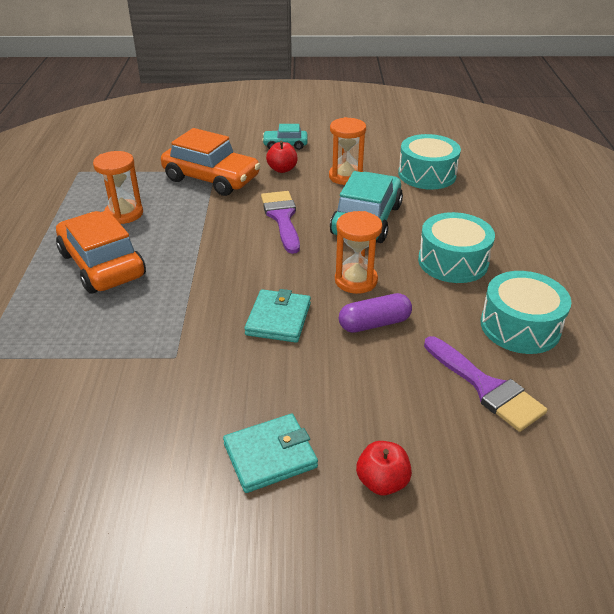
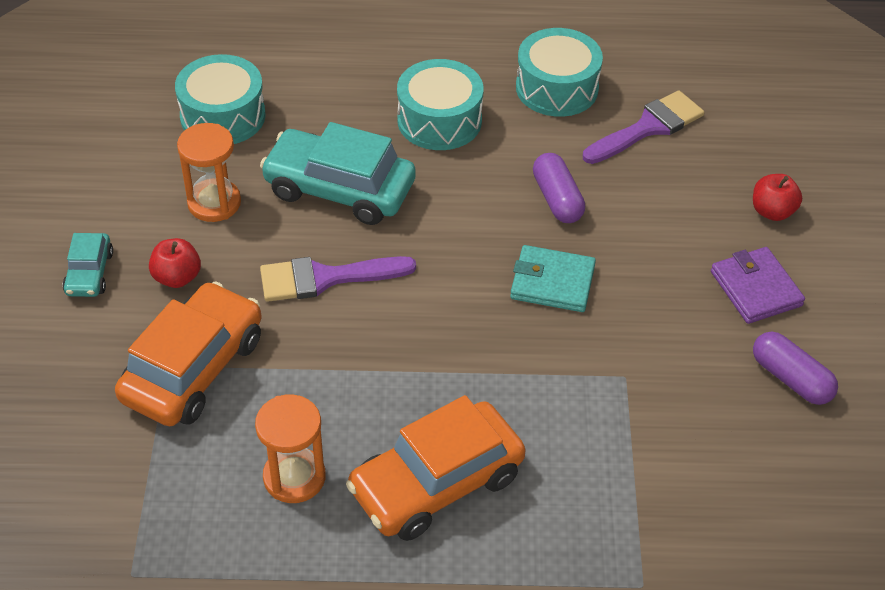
camera: 90 degrees left, 10 degrees up
(152, 472) = (791, 378): none -> purple capsule
(270, 455) = (755, 288): turquoise wallet -> purple wallet
(356, 280) = (477, 209): orange hourglass -> none

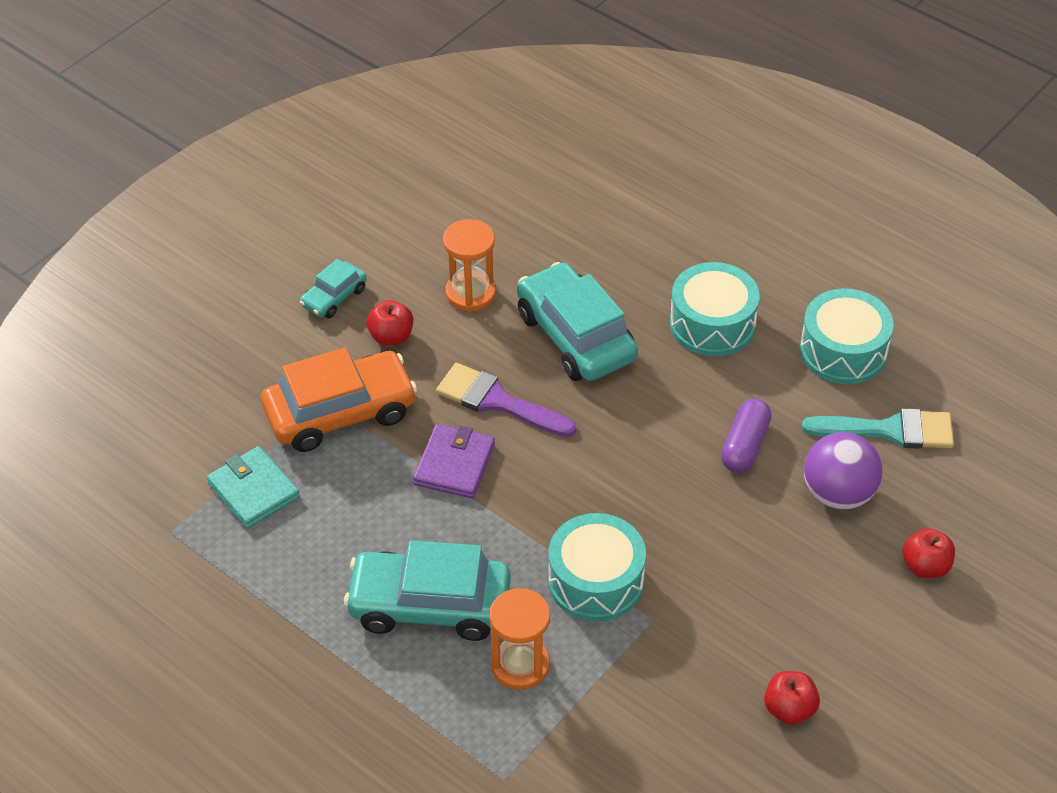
camera: 40 degrees right, 0 degrees up
(223, 116) = (542, 225): turquoise drum -> turquoise drum (596, 581)
(294, 477) = (336, 535): orange hourglass -> orange hourglass (520, 665)
(436, 483) = (429, 605): orange car -> turquoise car
(552, 282) = (670, 511): turquoise wallet -> turquoise wallet (253, 490)
(648, 127) = (890, 430): purple brush -> turquoise brush
(660, 195) = (838, 494): none -> purple ball
(755, 288) = (838, 620): purple wallet -> purple wallet (454, 464)
(791, 378) = (789, 709): purple capsule -> red apple

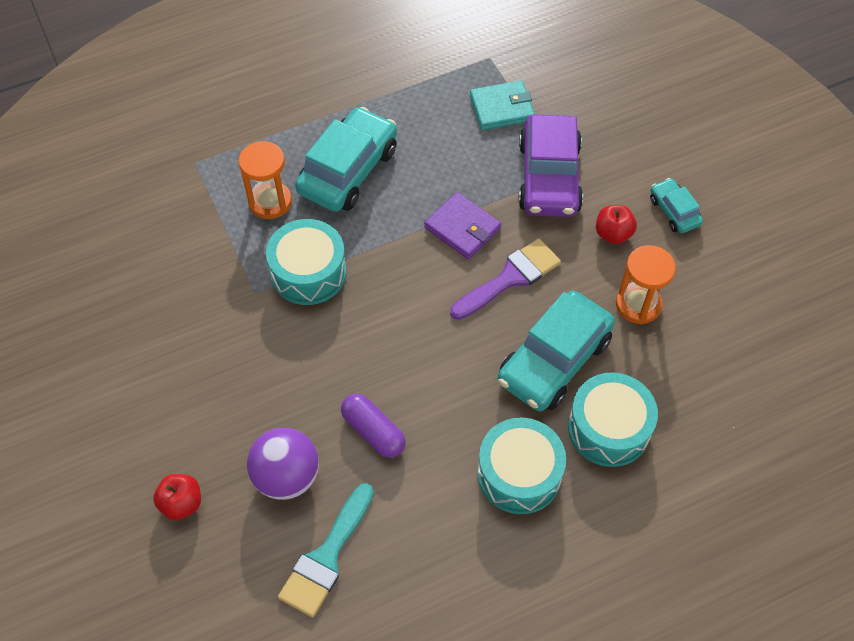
camera: 115 degrees right, 10 degrees up
(340, 412) = (549, 177): orange car -> purple car
(575, 336) = (554, 360): turquoise car -> turquoise car turned 135 degrees clockwise
(789, 709) = (131, 342): red apple -> none
(843, 351) = (434, 569): turquoise drum -> turquoise drum (608, 428)

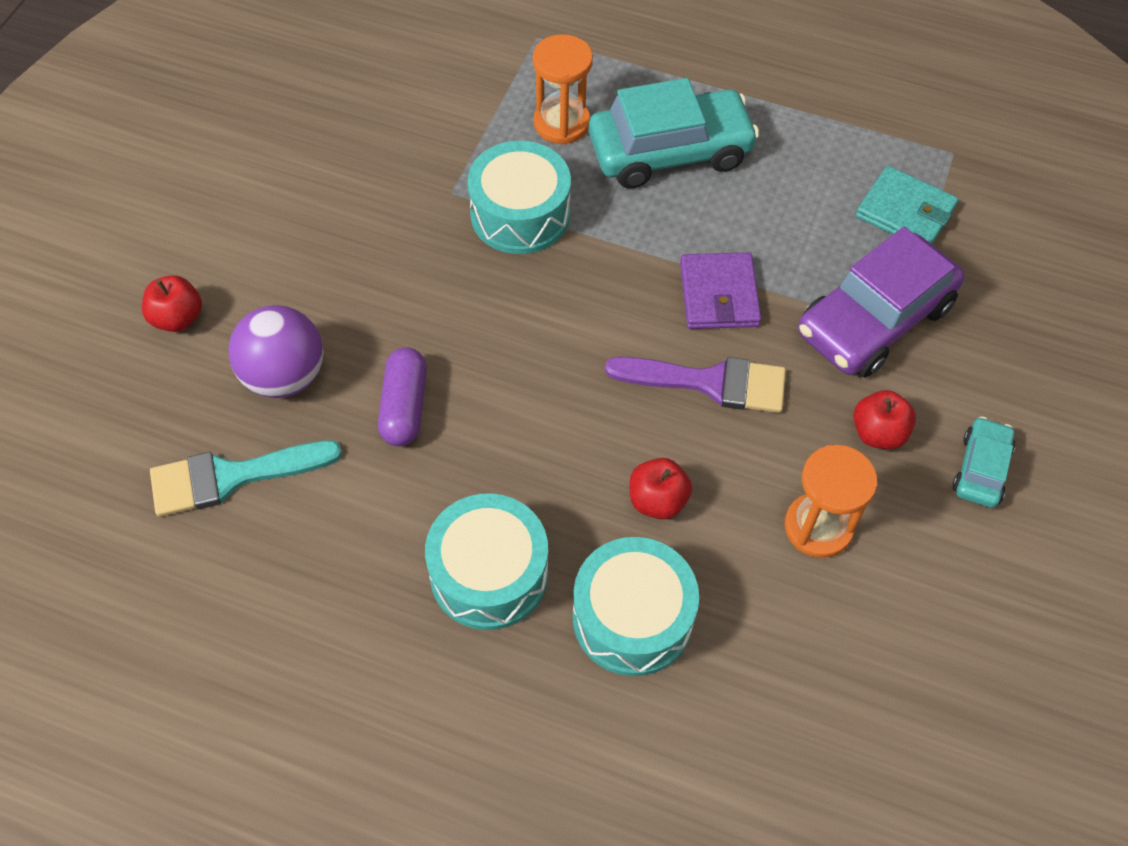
camera: 45 degrees right, 0 degrees up
(554, 360) = (657, 500): turquoise car -> red apple

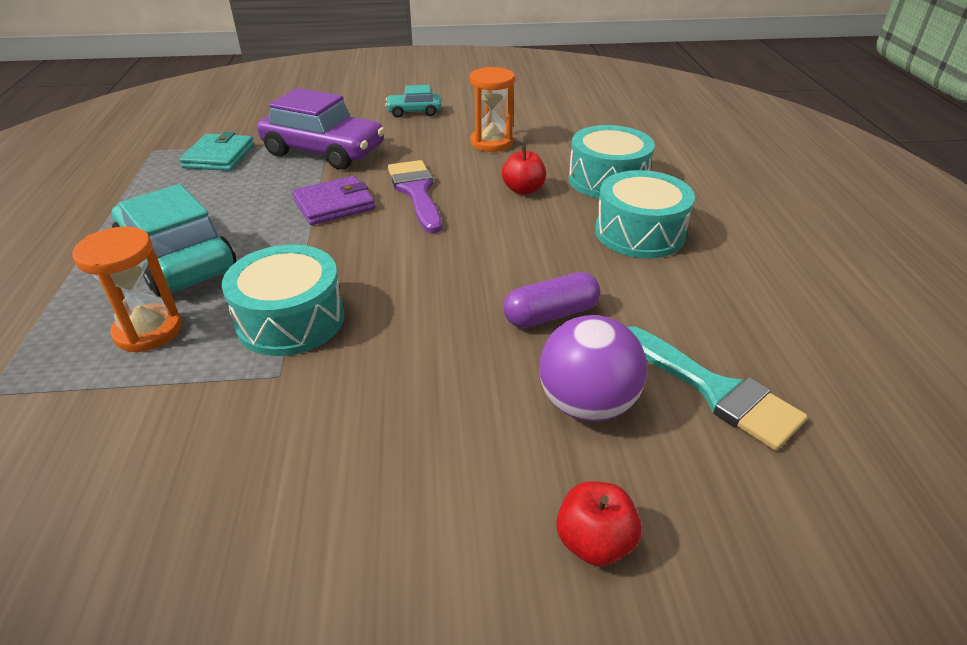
camera: 115 degrees left, 20 degrees down
(878, 433) = (412, 138): red apple -> none

